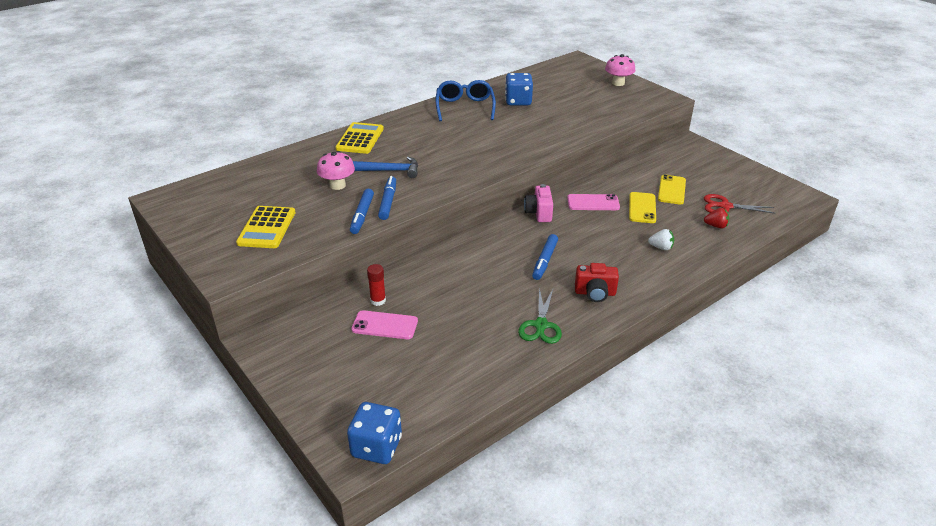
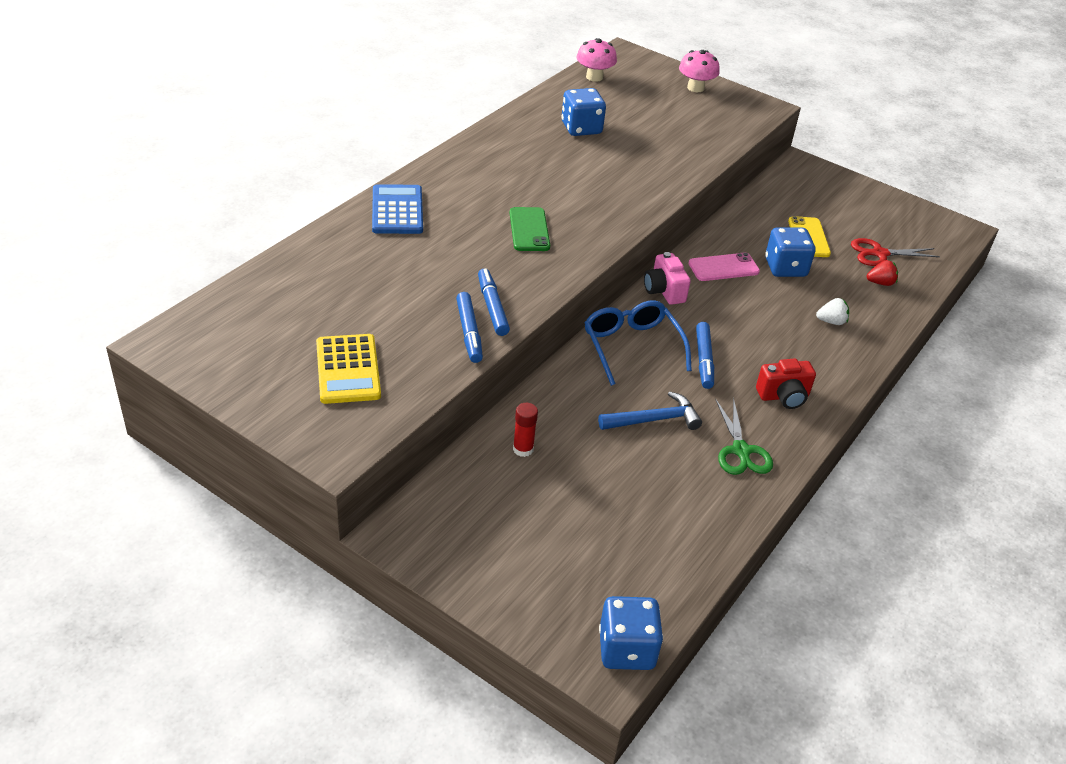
camera: 20 degrees left, 5 degrees up
(337, 185) = (408, 289): pink mushroom -> pink mushroom (594, 77)
(360, 139) = (397, 210): yellow calculator -> blue calculator
(385, 325) = (550, 483): pink phone -> none
(390, 171) = (469, 257): blue hammer -> blue hammer (654, 419)
(443, 158) = (529, 230): none -> green phone
(465, 107) = (515, 144): blue glasses -> blue glasses (632, 347)
(642, 208) = (785, 268): yellow phone -> blue dice

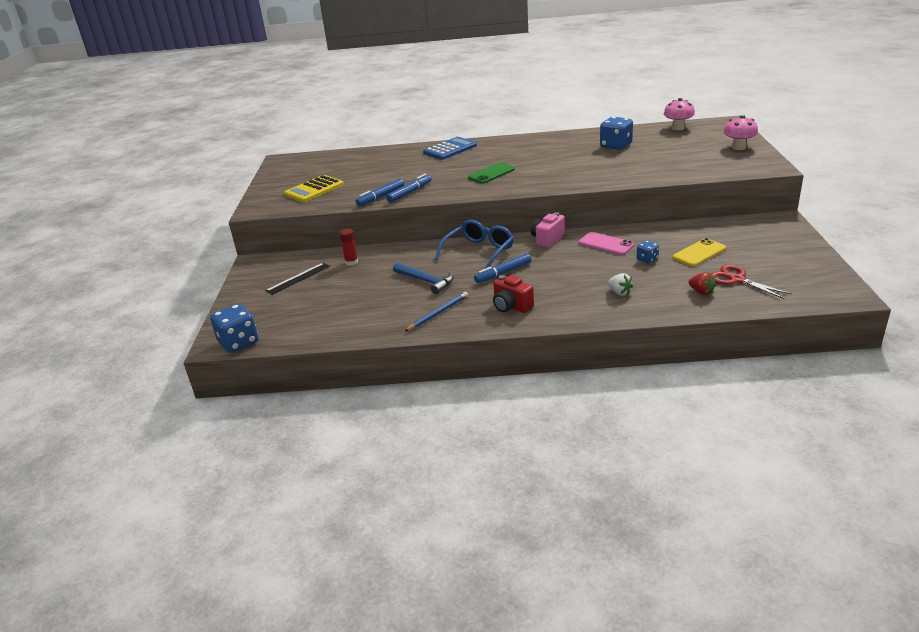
camera: 60 degrees right, 10 degrees down
(507, 515) = (298, 278): none -> black ruler
(741, 451) = (438, 313): green scissors -> blue pencil
(785, 268) = (647, 259): blue dice -> blue dice, size x0.54

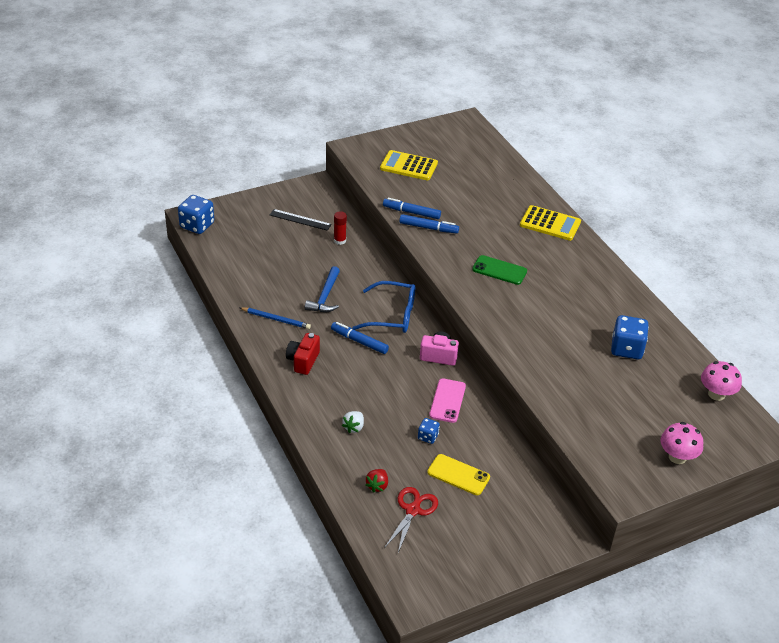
camera: 60 degrees right, 10 degrees up
(450, 149) = (550, 224): blue calculator -> yellow calculator

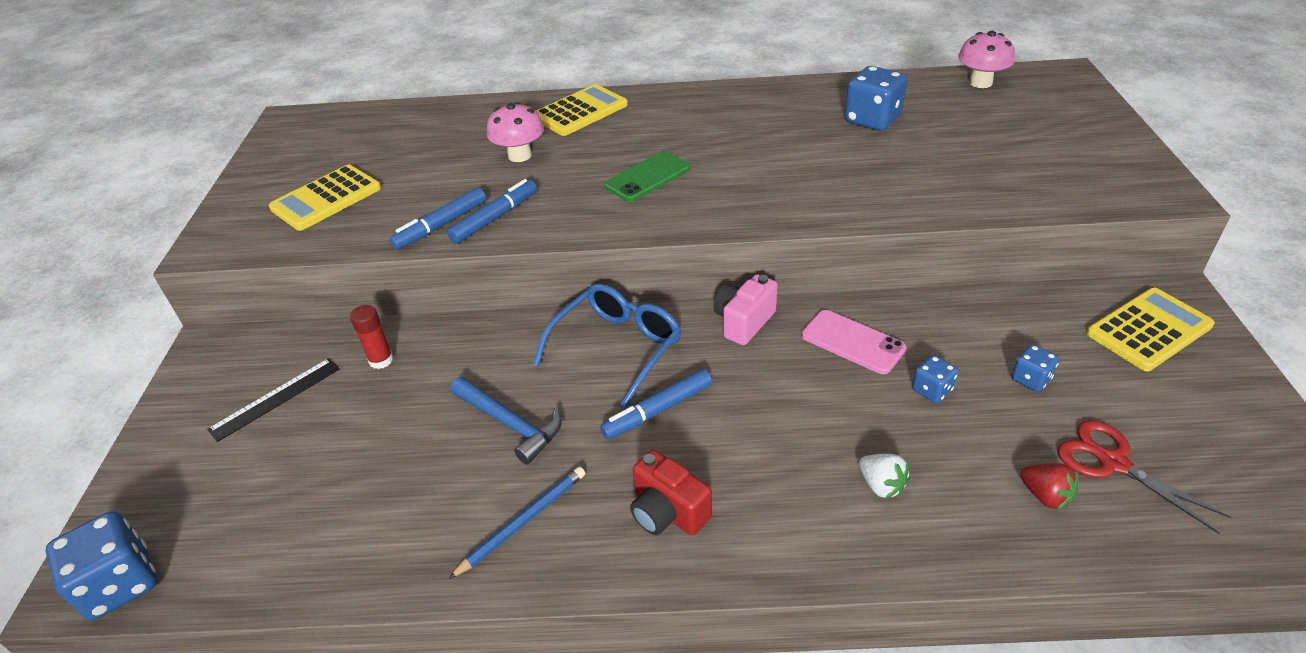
camera: 60 degrees left, 0 degrees up
(458, 475) = (1030, 379): yellow phone -> blue dice
(531, 524) = (1149, 330): none -> yellow calculator
(677, 457) = (1096, 136): pink mushroom -> pink mushroom (520, 155)

